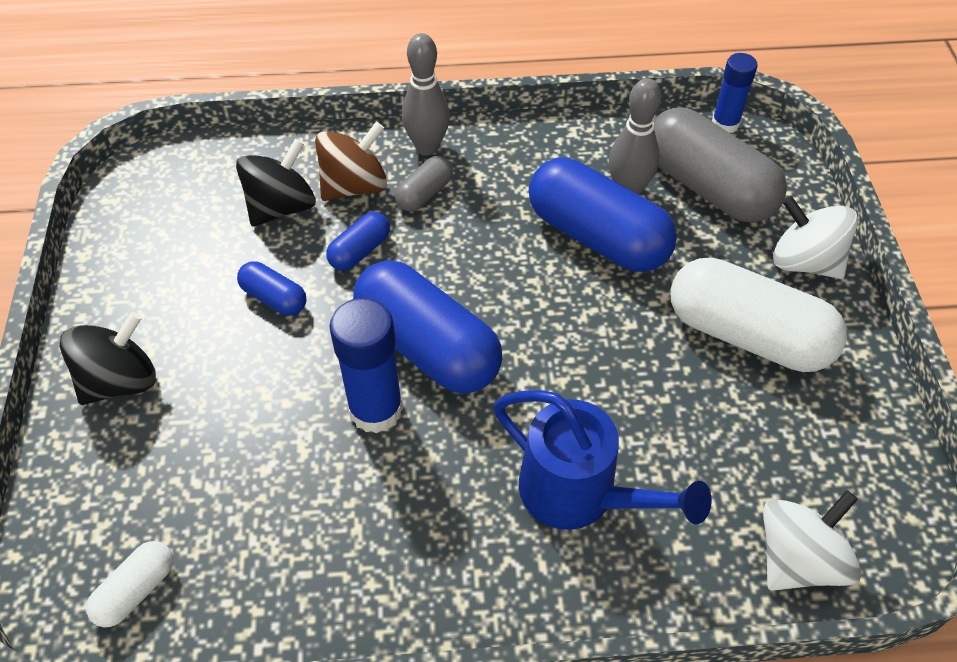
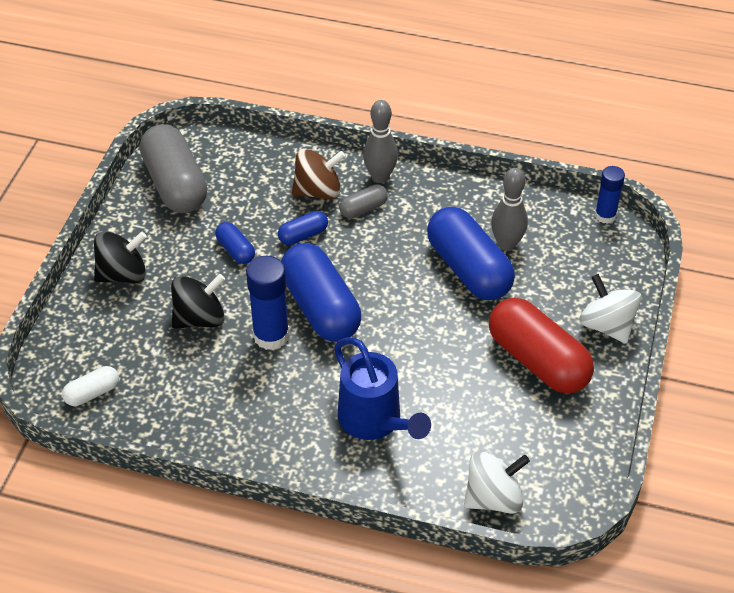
camera: 20 degrees right, 5 degrees down
(281, 207) = (264, 192): black spinning top -> black spinning top (200, 318)
(708, 187) = (566, 257): grey capsule -> grey capsule (175, 184)
(747, 335) = (538, 360): white capsule -> red capsule

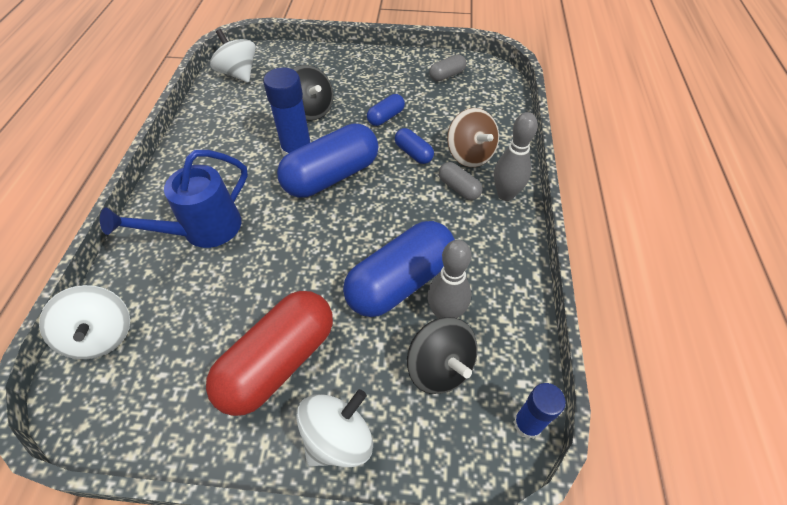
camera: 80 degrees right, 5 degrees up
(92, 393) = (238, 73): white capsule -> white spinning top
(123, 274) = (348, 67): black spinning top -> black spinning top (440, 367)
(175, 184) = (447, 75): grey capsule -> grey capsule, size x0.47

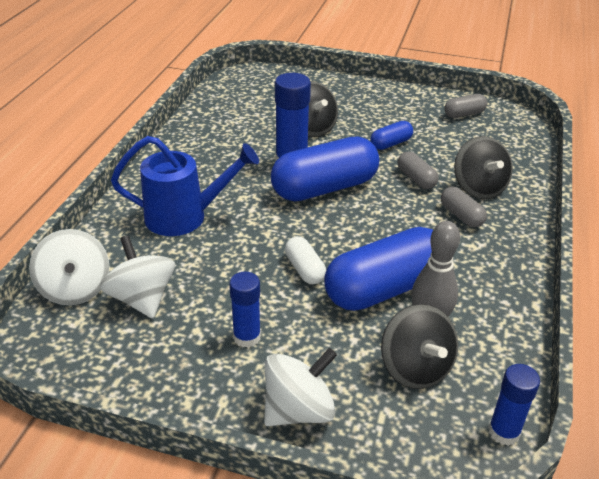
camera: 10 degrees right, 15 degrees down
(203, 230) = (185, 217): blue watering can -> blue watering can turned 150 degrees counterclockwise
(238, 73) = (240, 88): white spinning top -> white spinning top (142, 298)
(278, 362) = (247, 337): red capsule -> blue glue stick
(324, 272) = (304, 269): none -> white capsule
(413, 153) = (416, 179): blue capsule -> grey capsule
(470, 155) = (478, 188): brown spinning top -> black spinning top
(505, 194) = (513, 228): grey bowling pin -> none

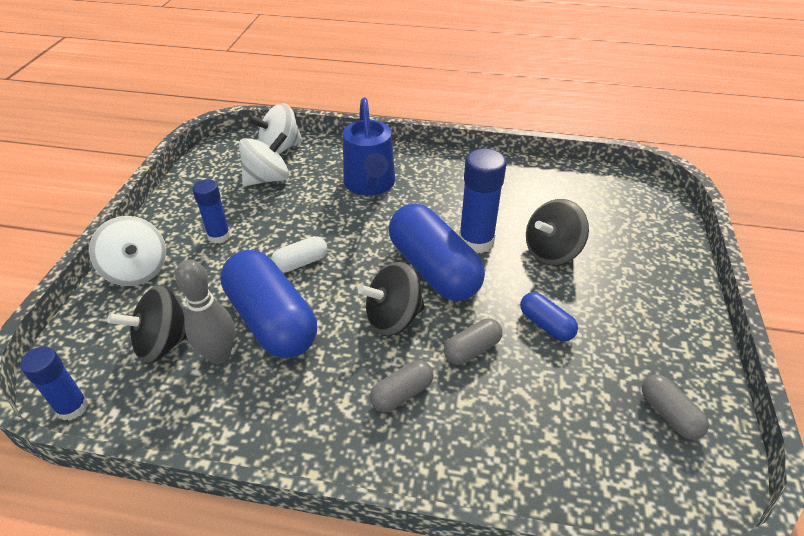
camera: 85 degrees right, 5 degrees up
(478, 188) = (468, 418): black spinning top -> black spinning top (393, 318)

